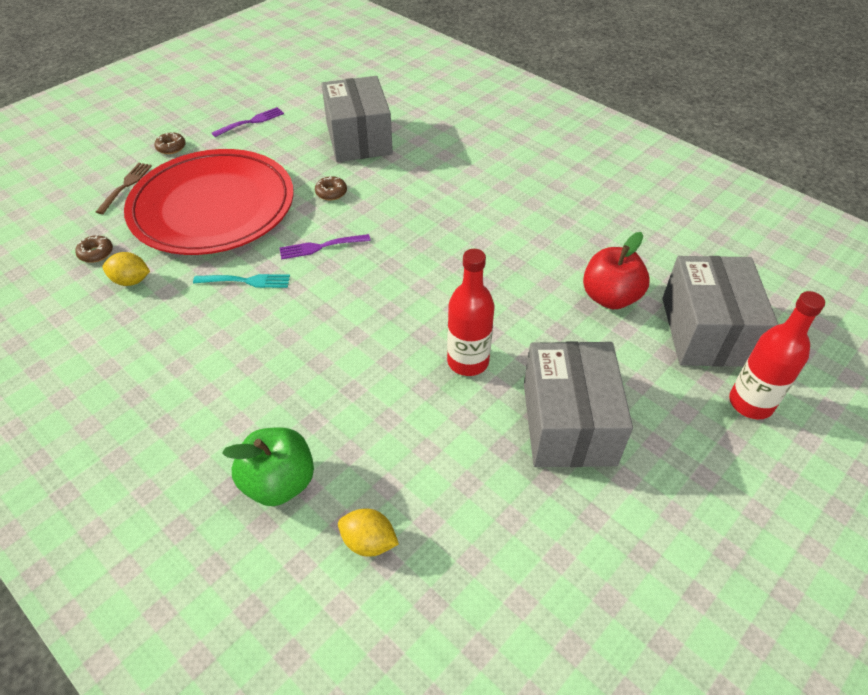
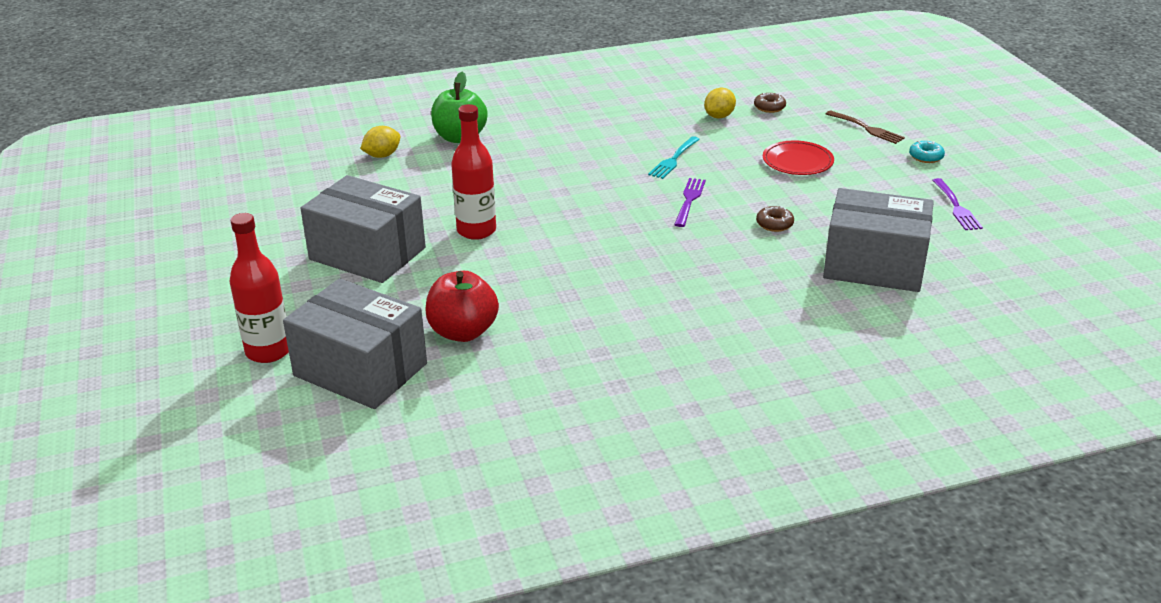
camera: 120 degrees right, 15 degrees down
(171, 147) = (926, 157): brown donut -> turquoise donut
(213, 207) = (797, 162): red plate -> red plate, size x0.41

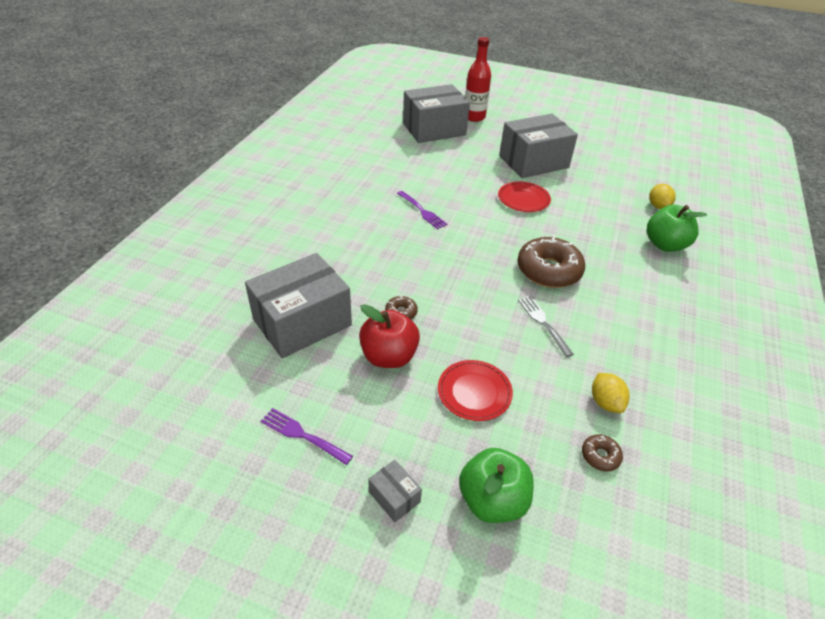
camera: 125 degrees right, 10 degrees up
(463, 332) = (430, 159): red apple -> red apple (389, 356)
(476, 230) = (523, 199): red bottle -> red plate
(594, 178) = (548, 270): none -> brown donut
(674, 159) = (544, 324): turquoise fork -> grey fork
(689, 201) = (474, 294): purple fork -> purple fork (422, 211)
(866, 128) = (492, 500): brown fork -> green apple
(926, 157) = (394, 497): turquoise donut -> grey box

